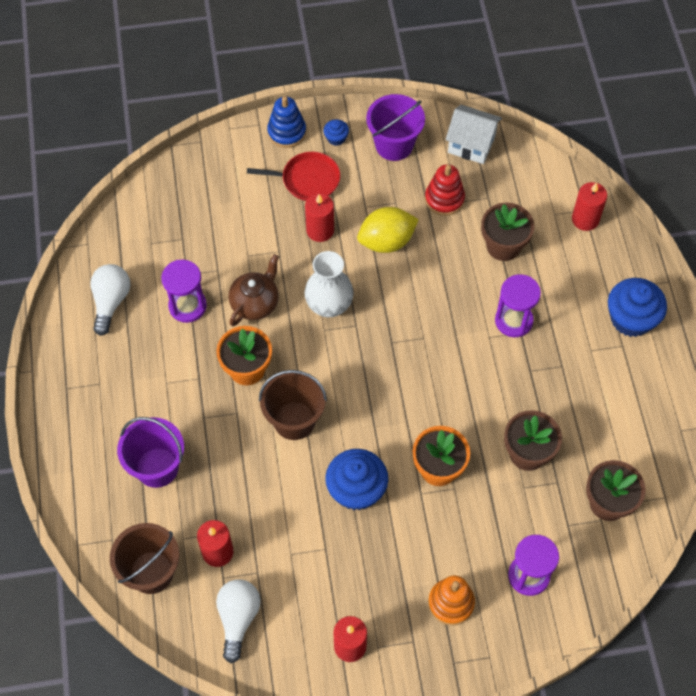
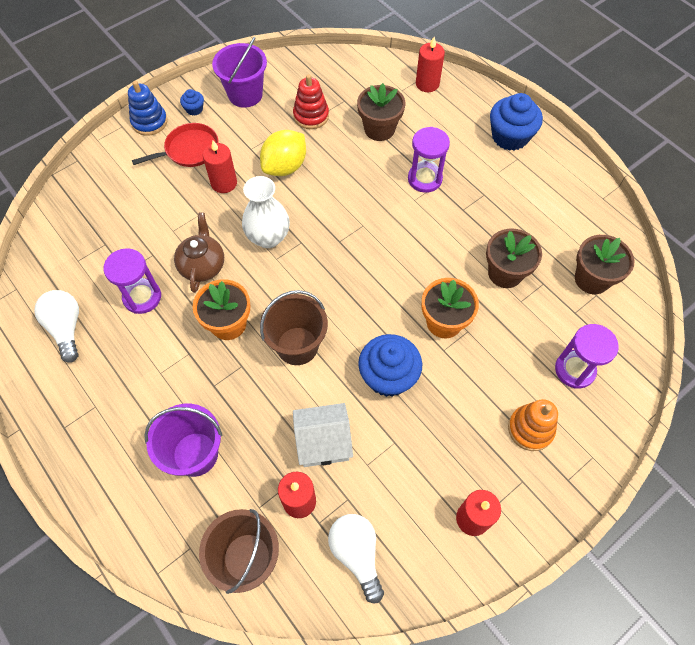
camera: 30 degrees left, 0 degrees up
(471, 144) = (306, 69): white house -> white house (323, 442)

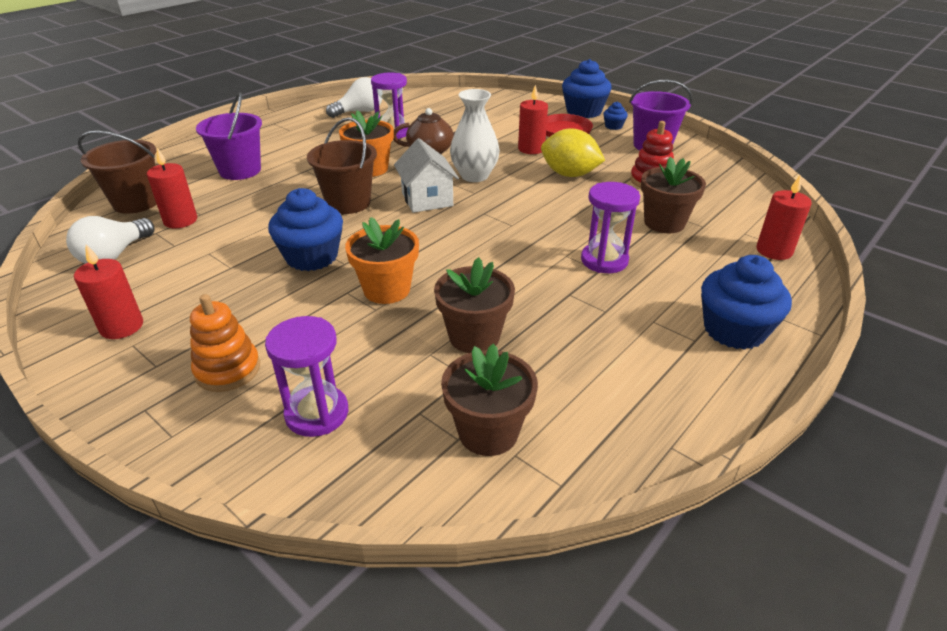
camera: 80 degrees right, 25 degrees down
(149, 122) = (583, 111): blue stacking toy -> blue cupcake
(323, 442) = (238, 227): white house -> white house (427, 199)
(356, 554) = (114, 255): white light bulb -> white light bulb turned 150 degrees clockwise

